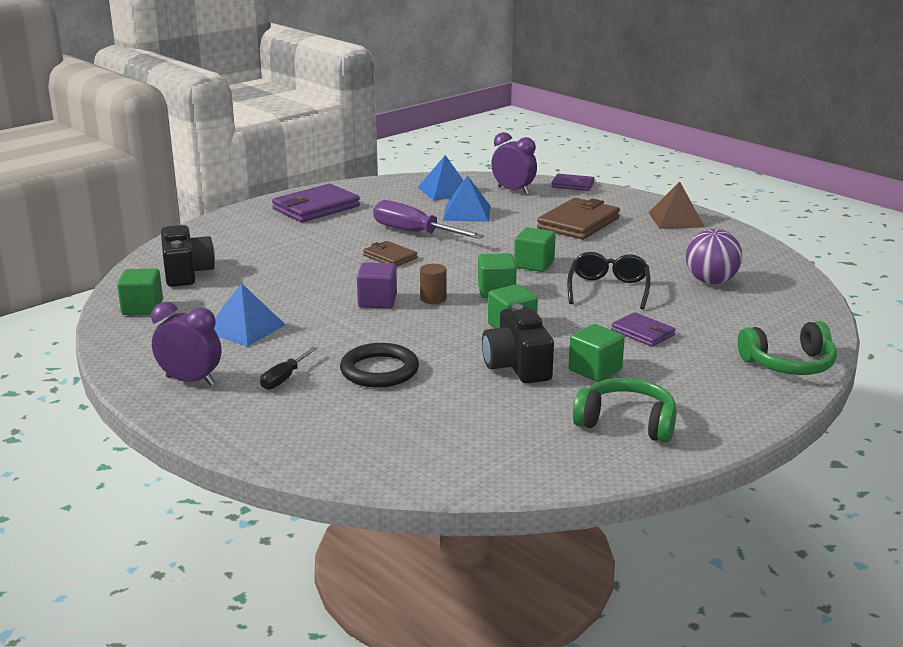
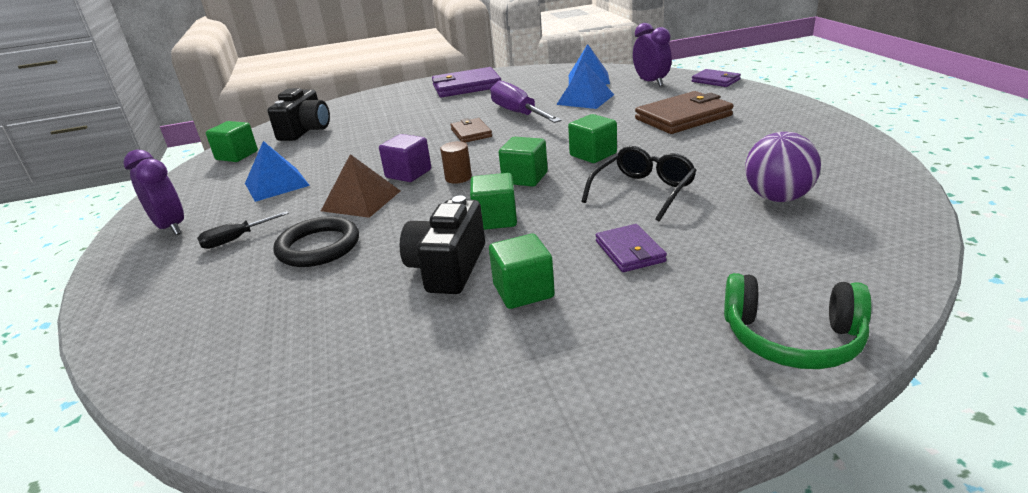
camera: 30 degrees right, 5 degrees up
(626, 423) = (479, 380): green headphones -> none
(676, 219) = (798, 122): brown pyramid -> brown pyramid (361, 200)

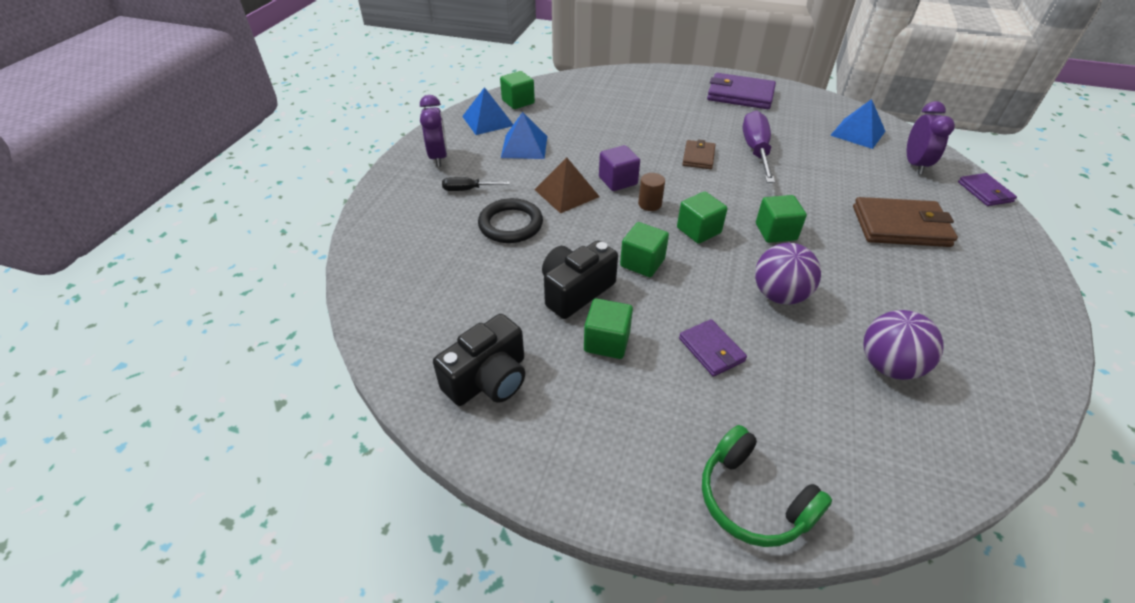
camera: 30 degrees right, 15 degrees up
(305, 130) = (580, 94): black camera -> black camera (488, 379)
(585, 99) = (830, 159): blue pyramid -> blue pyramid (488, 121)
(629, 251) = (711, 350): purple wallet -> purple wallet turned 45 degrees counterclockwise
(643, 191) = (779, 295): black glasses -> purple ball

